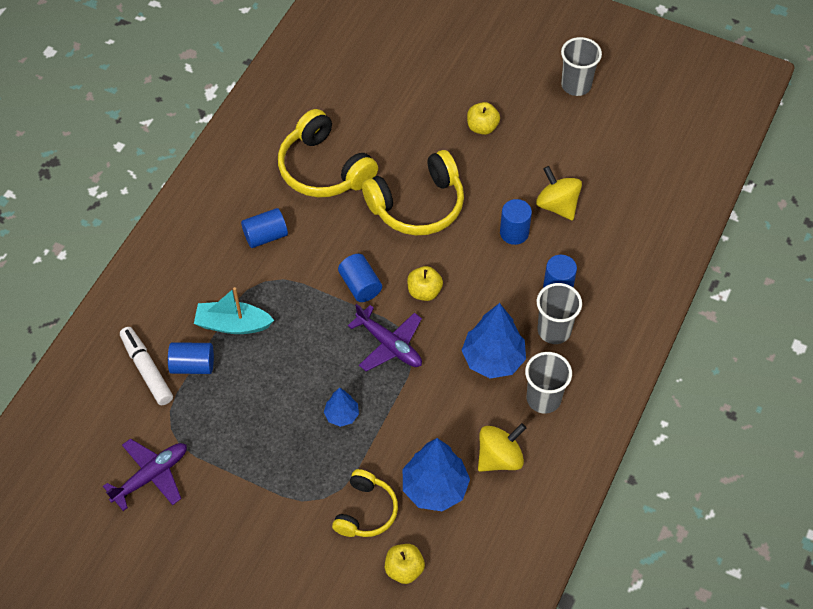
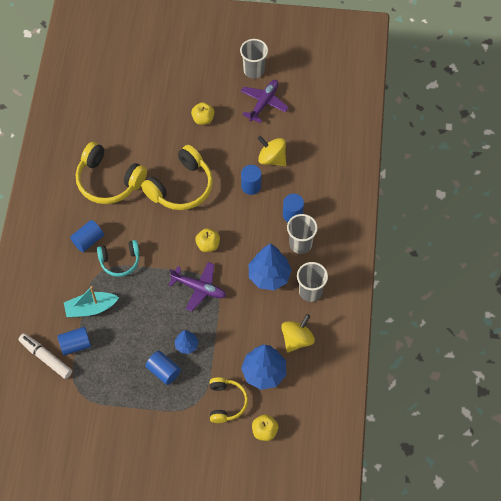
camera: 20 degrees left, 5 degrees up
(151, 476) = (78, 427): purple plane -> purple plane (264, 103)
(296, 276) = (120, 261): none -> turquoise headphones
(360, 285) = (164, 254): blue cylinder -> blue cylinder (163, 371)

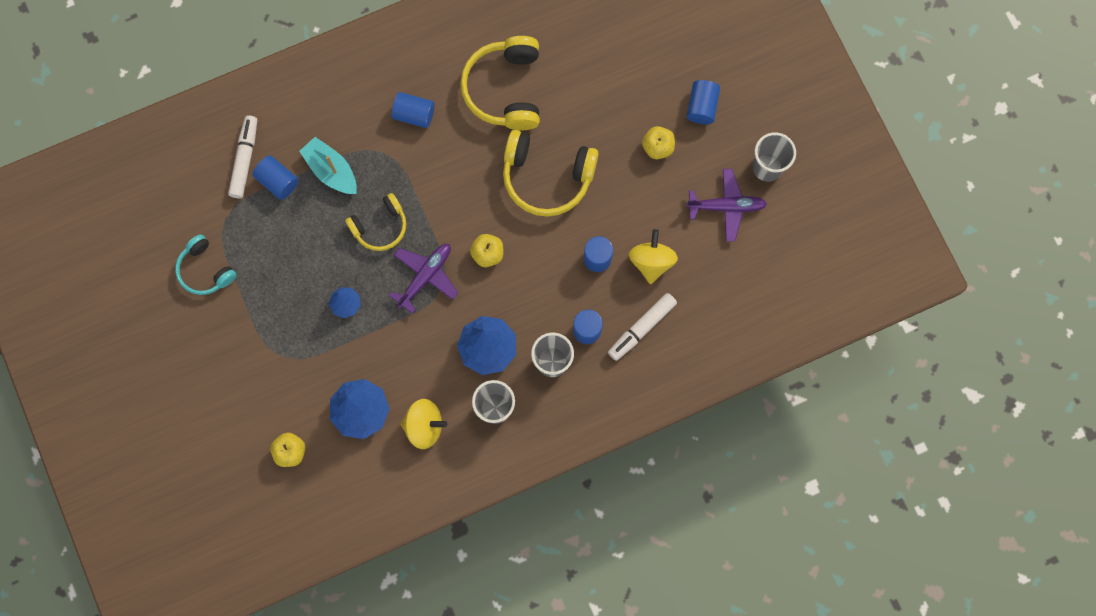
camera: 60 degrees right, 15 degrees up
(120, 261) = (408, 166): turquoise headphones -> turquoise headphones (205, 270)
(163, 371) = (300, 297): blue cylinder -> blue cylinder (701, 106)
(199, 288) = (425, 276): purple plane -> purple plane turned 135 degrees counterclockwise
(226, 402) = (301, 389): yellow headphones -> yellow headphones (380, 226)
(310, 185) = (641, 328): none -> white marker

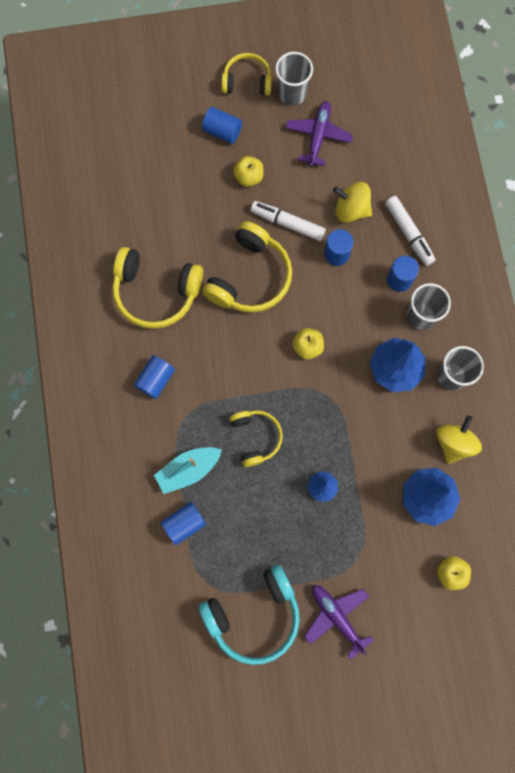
camera: 75 degrees left, 0 degrees up
(205, 270) = (254, 615): turquoise headphones -> turquoise headphones, size x1.64
(245, 159) = (153, 550): white marker -> white marker (287, 223)
(425, 276) = (314, 407): purple plane -> purple plane (336, 616)
(768, 116) = (247, 81): none -> yellow headphones

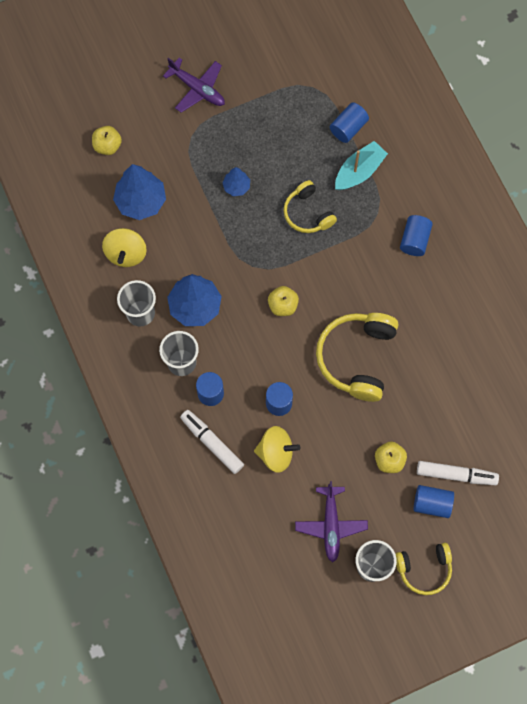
camera: 165 degrees right, 5 degrees down
(156, 292) = (442, 320): yellow headphones -> none
(254, 615) = (267, 73): turquoise headphones -> none
(287, 223) = (336, 422): white marker -> white marker (456, 475)

